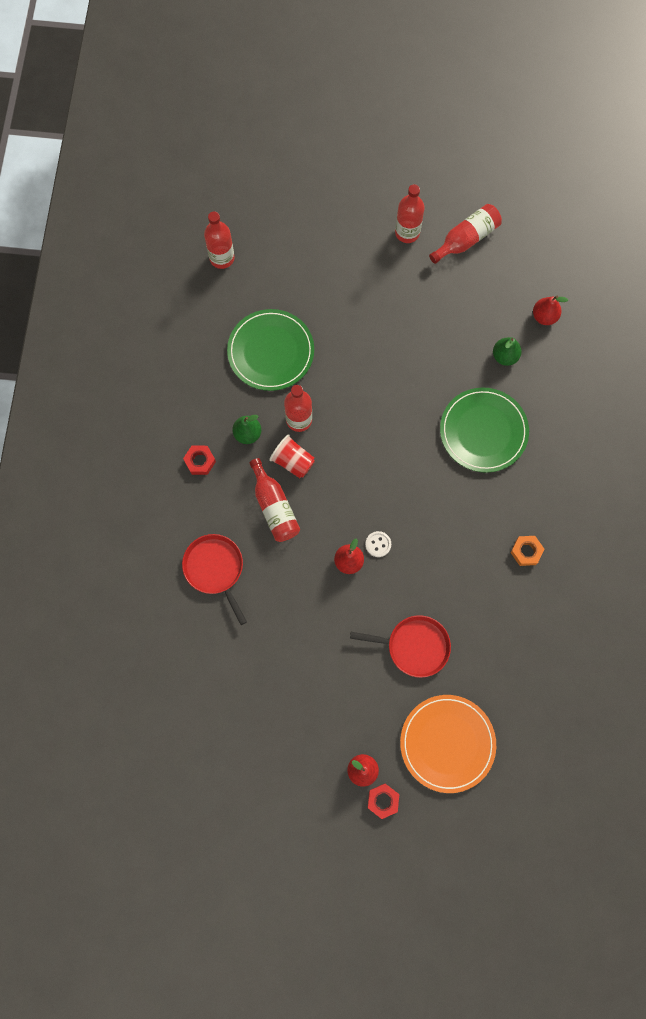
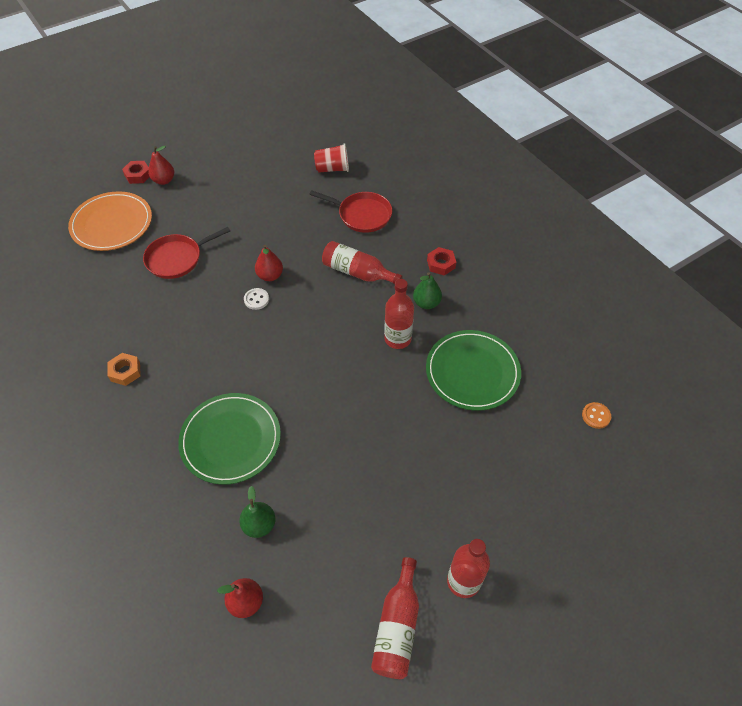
camera: 140 degrees right, 20 degrees down
(222, 258) = (596, 416): red bottle -> orange button
(293, 461) = (373, 308): red cup -> red cup (332, 169)

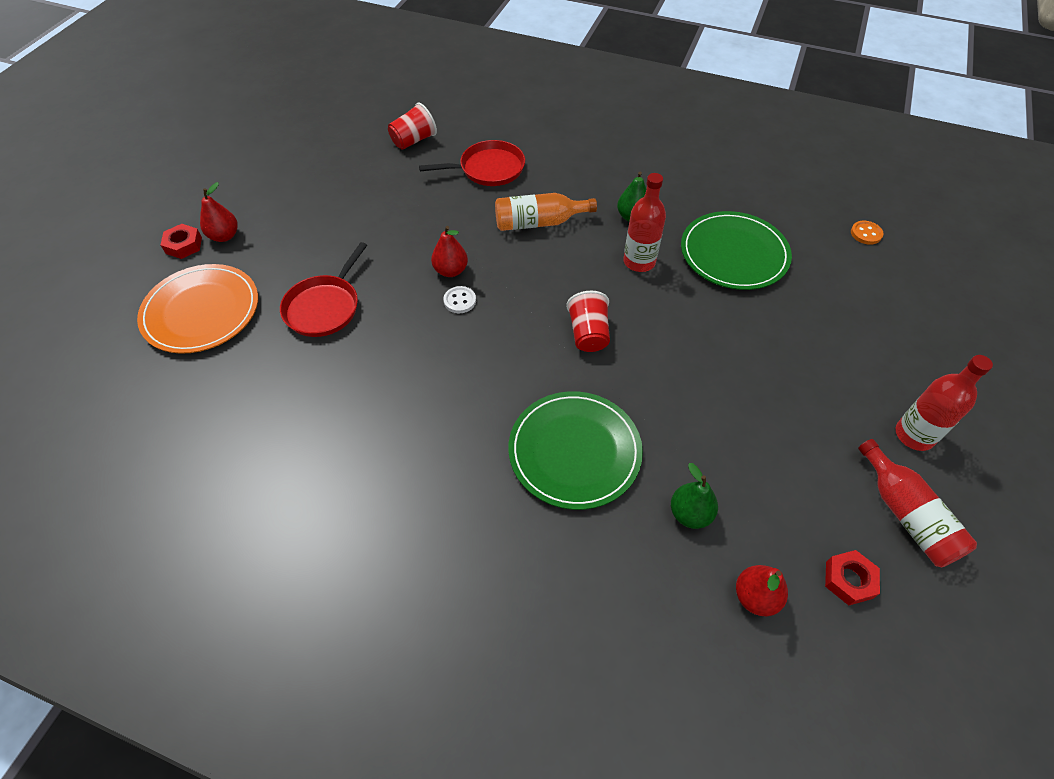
camera: 35 degrees left, 0 degrees up
(125, 371) = (382, 456): orange nut -> none
(313, 369) = (588, 334): none -> red cup
(357, 272) = (538, 222): red bottle -> orange bottle
(441, 264) = (609, 176): red nut -> red nut (849, 580)

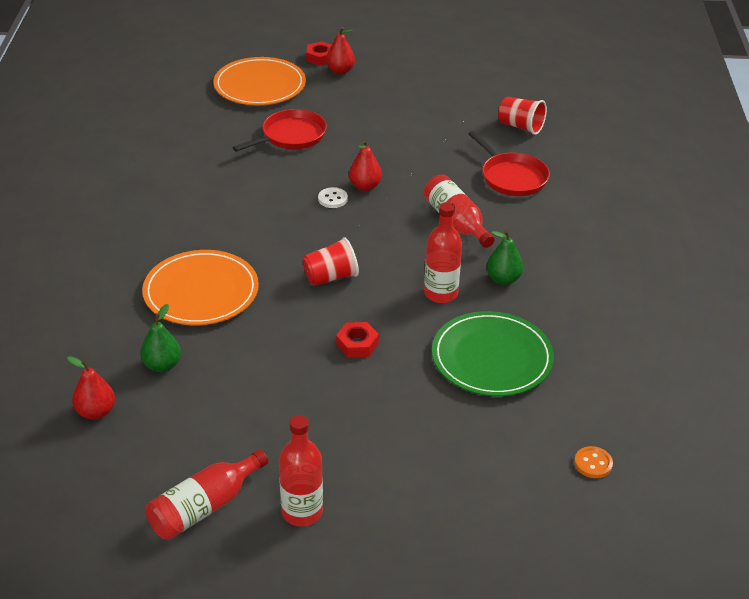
camera: 70 degrees right, 15 degrees down
(324, 307) = (291, 136): red pan -> red pan turned 135 degrees clockwise
(538, 222) = (456, 222): orange bottle -> red bottle
(574, 451) = (201, 291): green plate -> orange plate
(849, 580) = (126, 469): red nut -> red nut (357, 344)

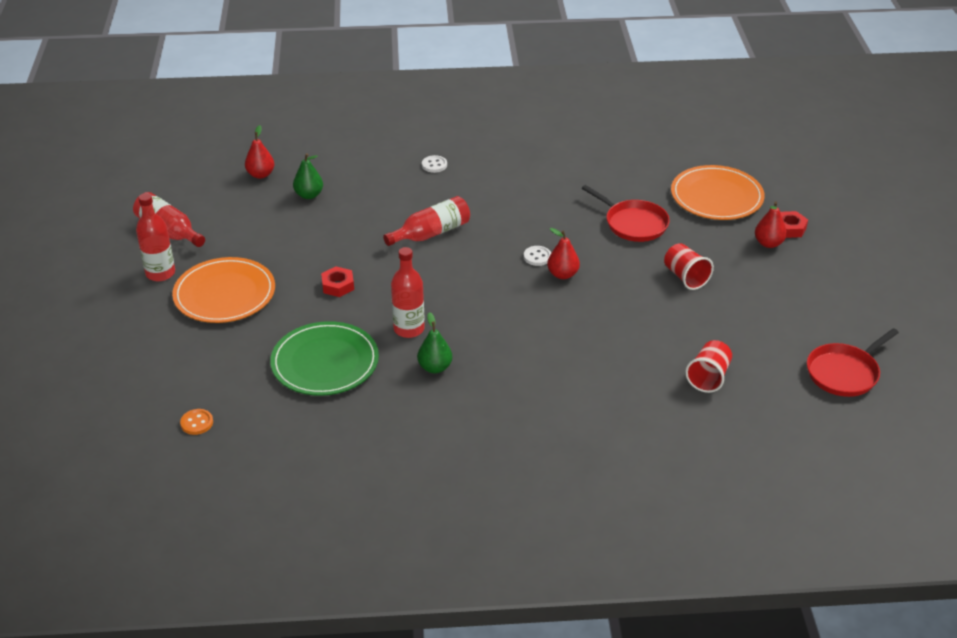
camera: 85 degrees right, 0 degrees up
(134, 257) = (434, 165): none -> white button
(201, 291) = (395, 201): orange plate -> orange plate (224, 294)
(330, 277) = (423, 265): red cup -> red cup (685, 277)
(456, 222) = (519, 335): red bottle -> red bottle (431, 233)
(512, 177) = (606, 371): red pan -> red pan (844, 373)

